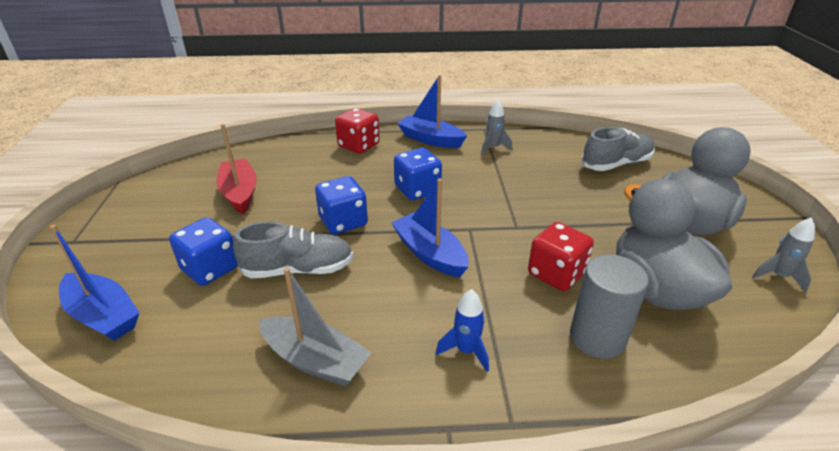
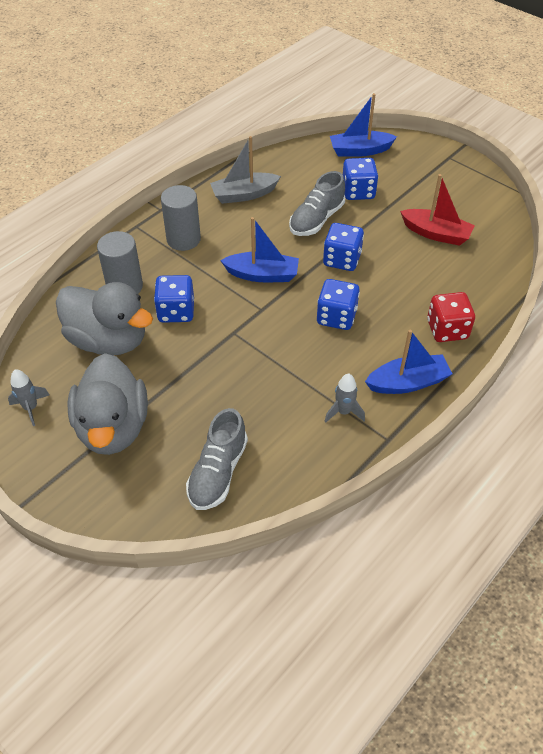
camera: 135 degrees right, 15 degrees up
(466, 351) = (183, 239): blue rocket -> grey cylinder
(556, 274) = (176, 311): red dice -> blue dice

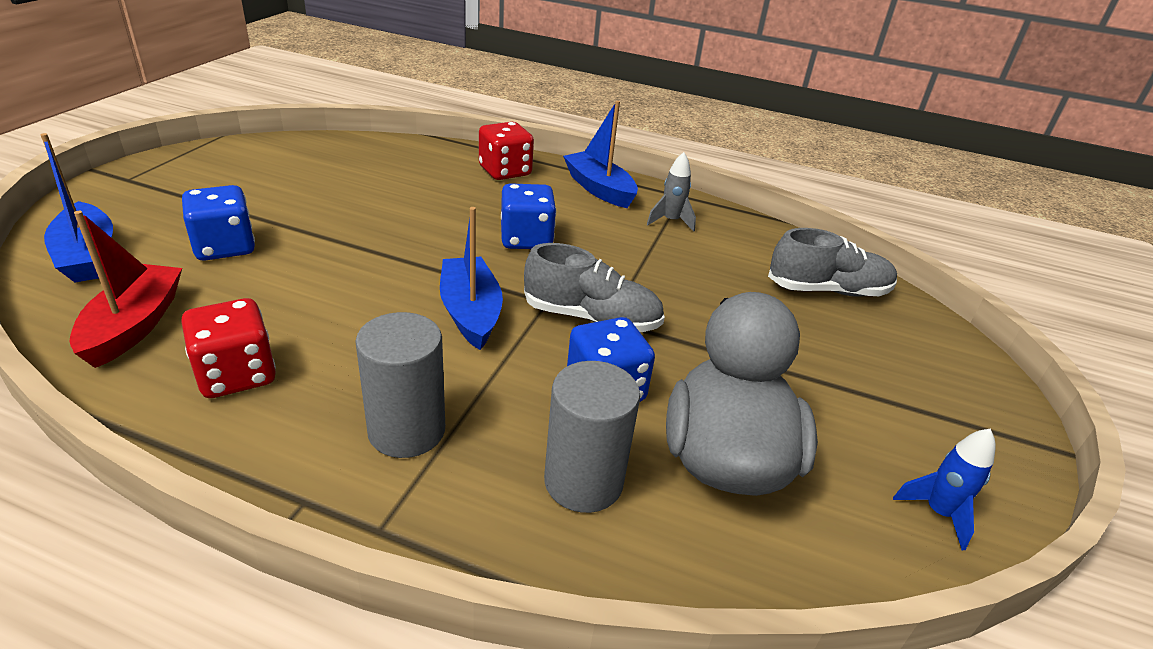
camera: 115 degrees left, 15 degrees down
(31, 408) = (938, 513): grey rocket -> blue rocket
(113, 427) = (866, 396): grey duck -> none
(244, 195) = (237, 375): grey boat -> red dice
(316, 219) = (310, 278): grey shoe -> grey shoe (591, 318)
(342, 260) = (406, 246): blue dice -> none
(436, 234) = (326, 182): red boat -> red boat (134, 325)

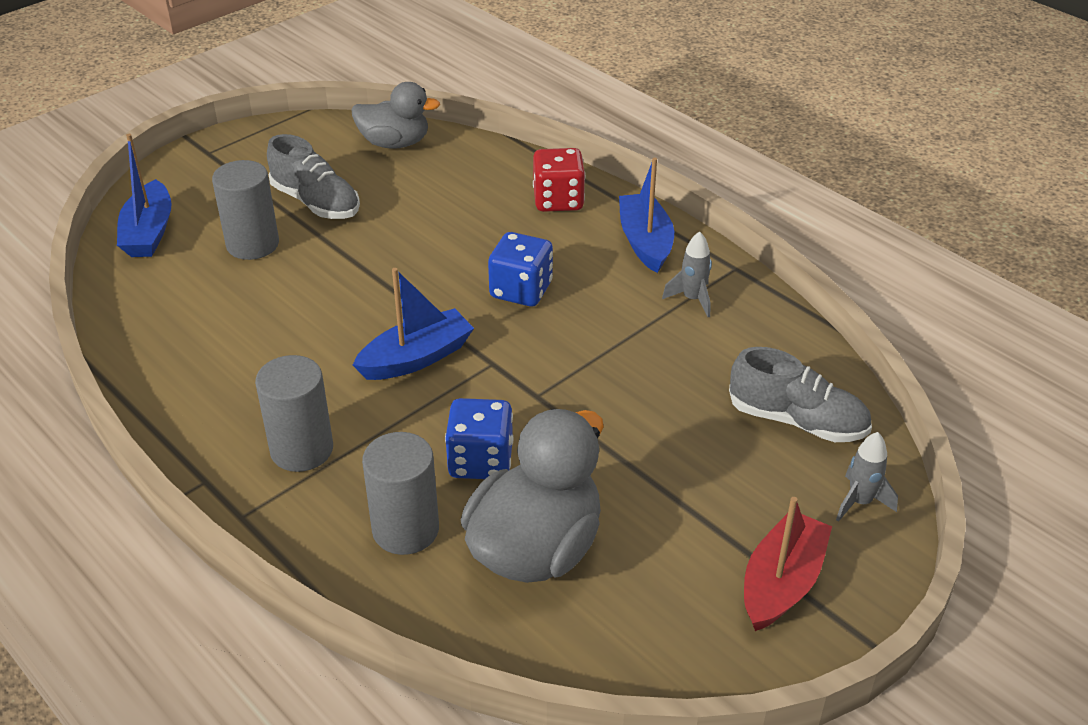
camera: 30 degrees right, 5 degrees up
(134, 325) = (156, 307): red boat -> red boat (781, 583)
(225, 247) = (252, 244): blue dice -> grey cylinder
(237, 375) = (207, 369): red dice -> none
(326, 150) = (395, 143): none -> grey duck
(470, 312) = (416, 358): blue boat -> blue boat turned 45 degrees clockwise
(591, 318) = (521, 390): grey shoe -> grey shoe (316, 202)
(929, 338) = (860, 502): none -> grey rocket
(938, 513) = (683, 651): blue rocket -> none

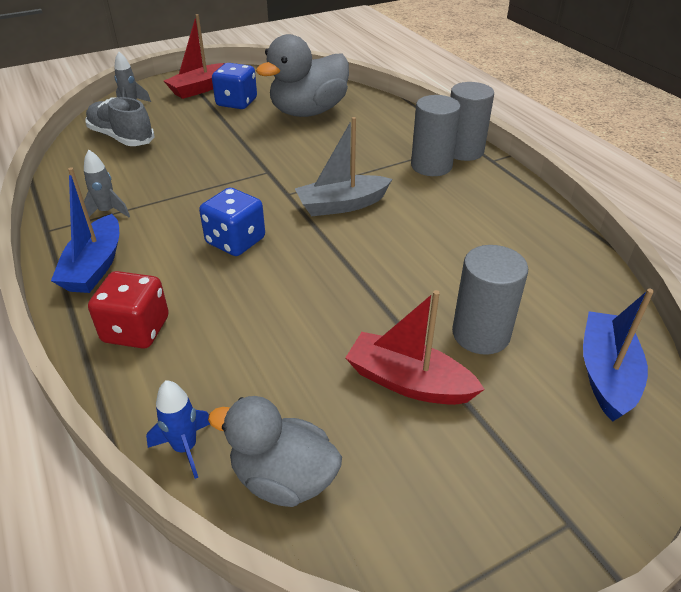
camera: 165 degrees left, 0 degrees up
(316, 202) = (408, 382): grey shoe -> red boat
(405, 529) = (374, 126): grey cylinder -> grey cylinder (463, 151)
(416, 358) = (342, 205): blue boat -> grey boat
(467, 146) = (185, 448): none -> blue rocket
(480, 461) = (321, 146): blue dice -> blue dice (236, 102)

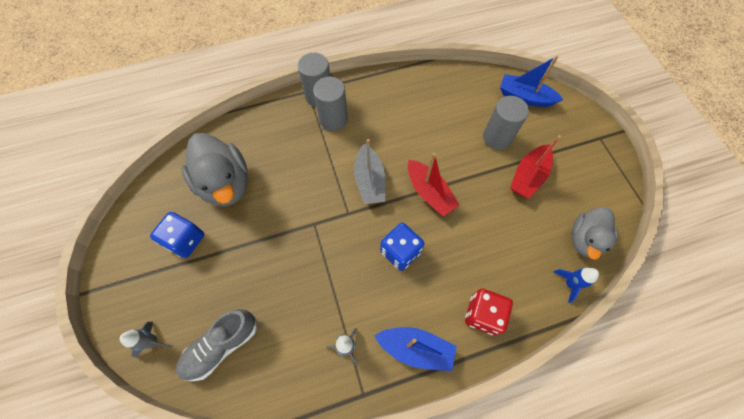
camera: 80 degrees left, 25 degrees up
(200, 88) = (141, 272): red boat -> red boat (429, 193)

